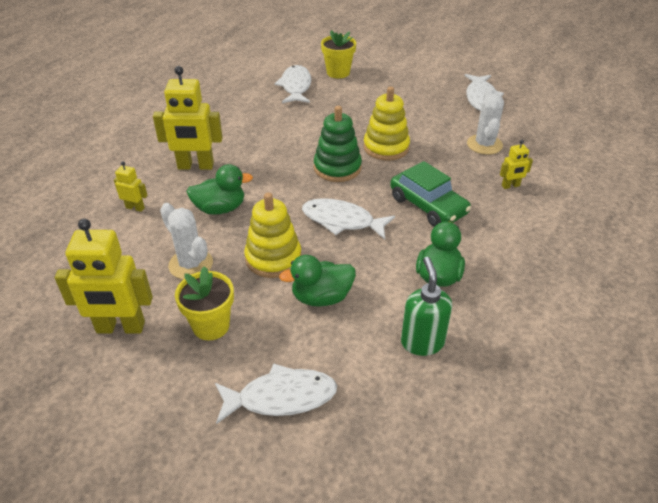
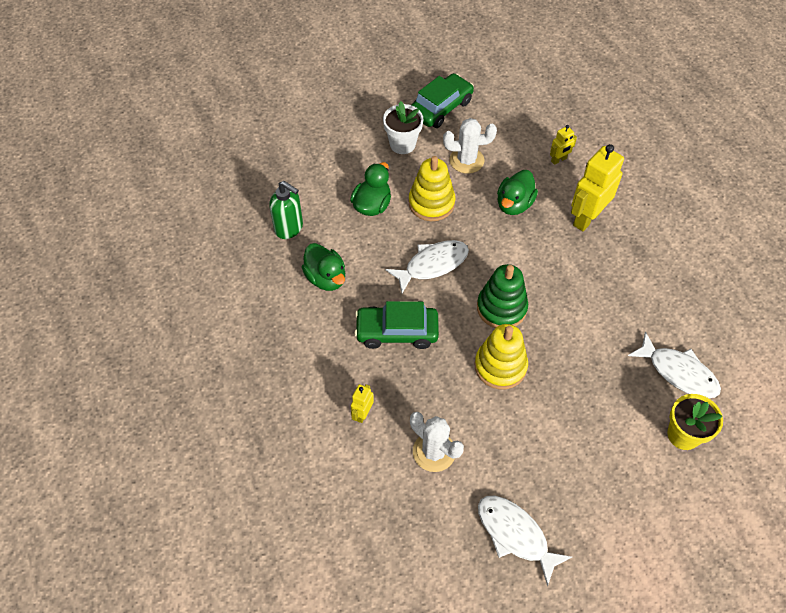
camera: 130 degrees right, 15 degrees up
(120, 327) = (441, 107): yellow robot -> green car
(211, 326) = (402, 144): yellow flower pot -> white flower pot
(281, 397) = (323, 146): white fish -> none

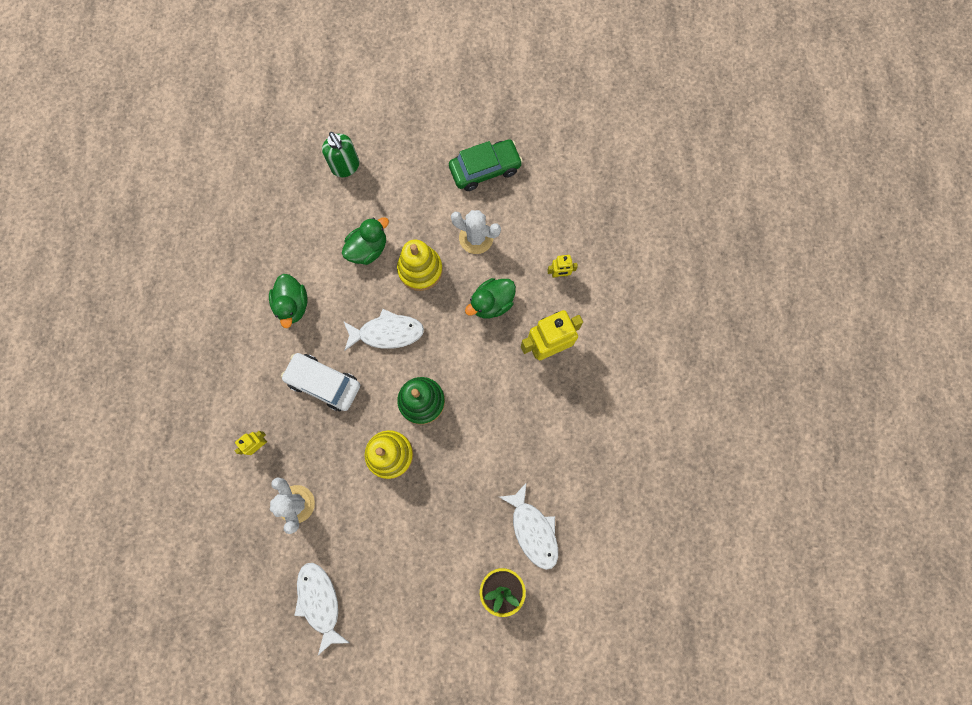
camera: 25 degrees right, 20 degrees up
(289, 228) = (287, 241): green soap dispenser -> green soap dispenser (346, 167)
(397, 332) = (324, 383): green car -> white car
(402, 144) = (428, 195): white flower pot -> none

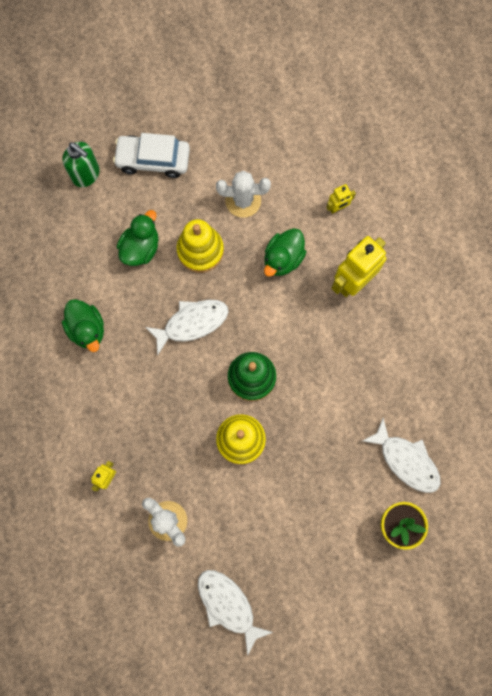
camera: 20 degrees left, 0 degrees up
(324, 383) = (149, 394): white car -> white car (153, 160)
(485, 169) = (226, 131): green car -> none

